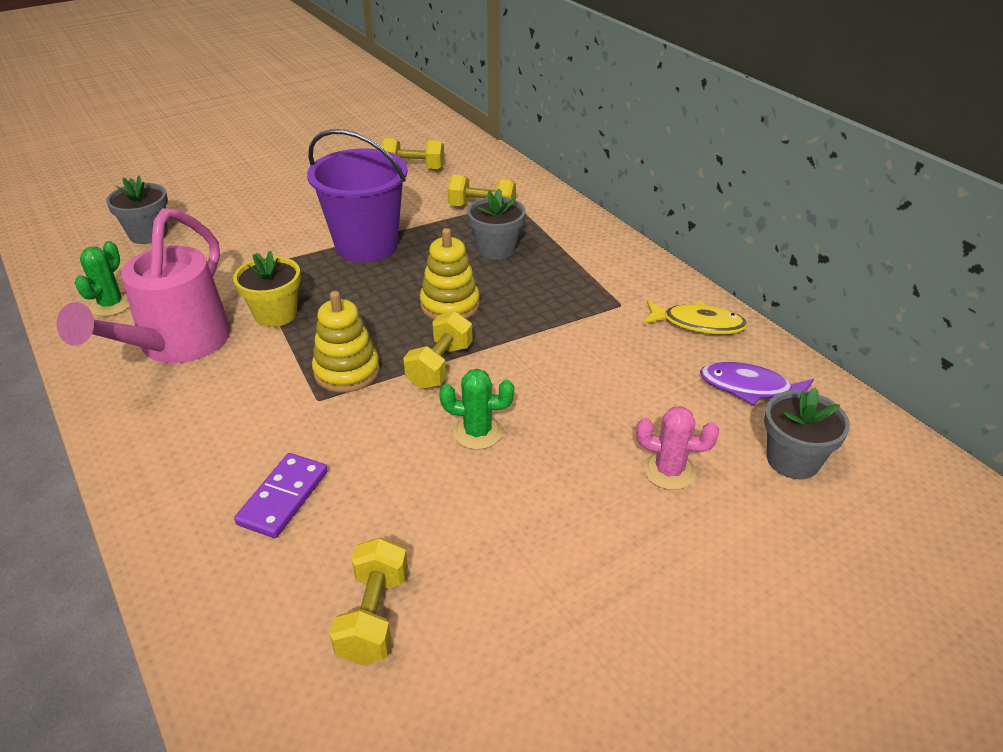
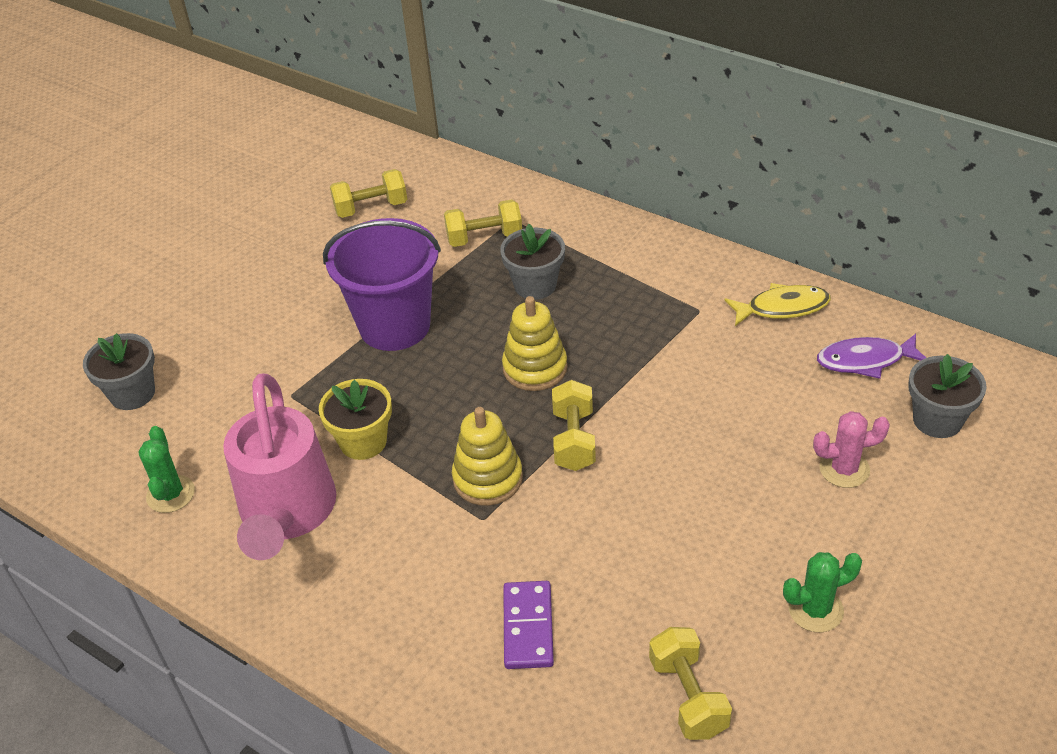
camera: 20 degrees left, 5 degrees up
(477, 432) = (657, 495): green cactus -> green cactus (815, 610)

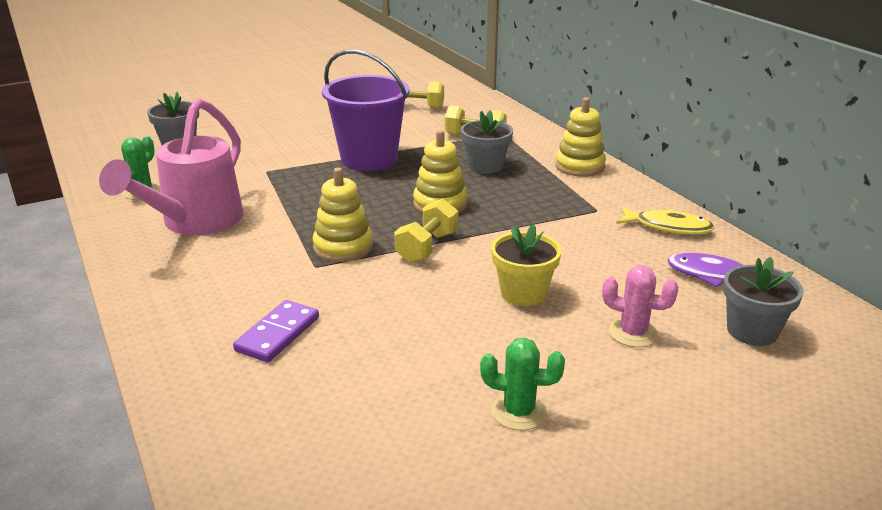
camera: 25 degrees right, 15 degrees down
(363, 441) = (284, 204): yellow flower pot -> yellow flower pot (523, 293)
(634, 246) = (579, 166): none -> yellow stacking toy
(688, 696) = (351, 424): yellow dumbbell -> none

